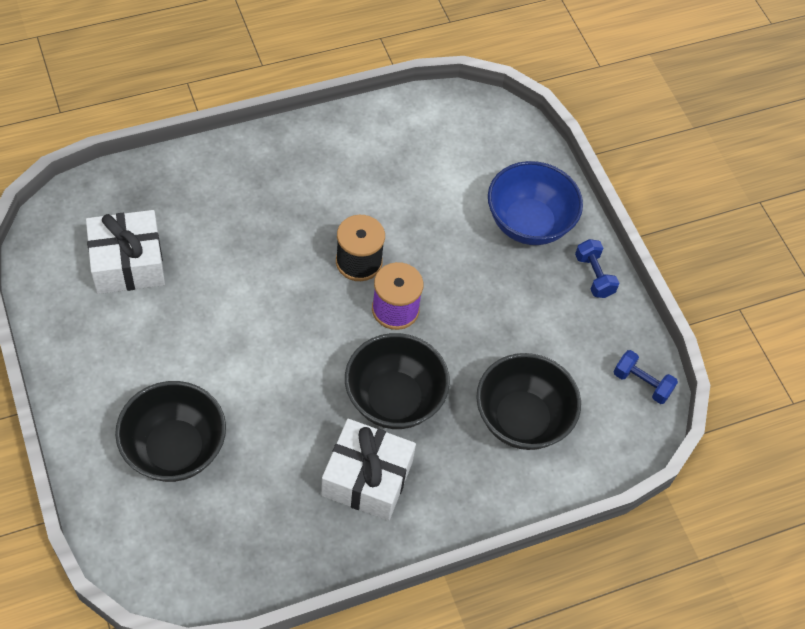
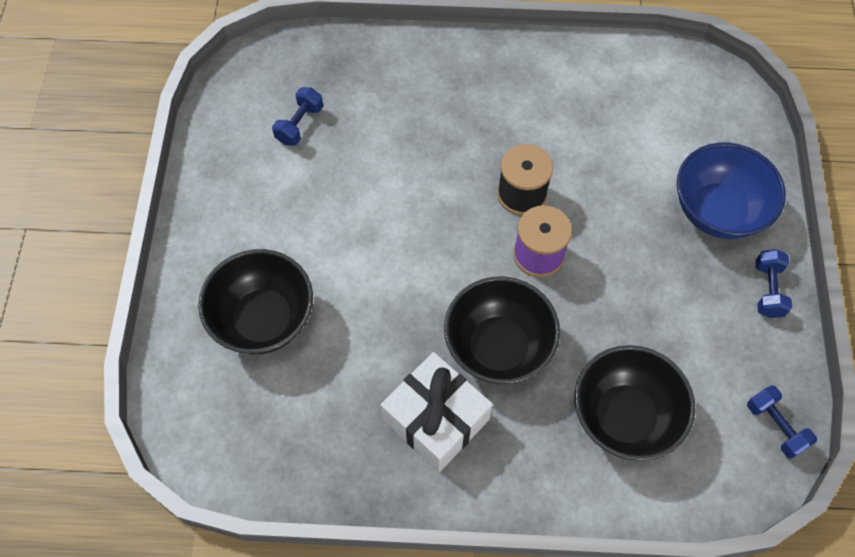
camera: 30 degrees right, 5 degrees up
(128, 263) = (299, 124): white gift -> blue dumbbell

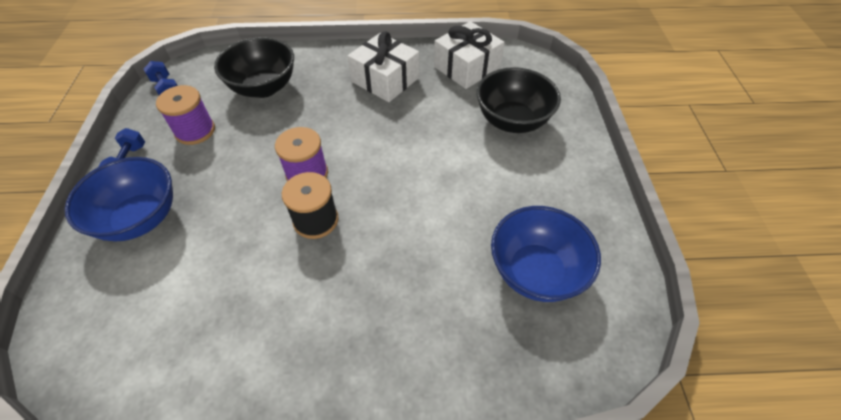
camera: 175 degrees right, 10 degrees down
(299, 124) = (536, 271): blue dumbbell -> blue bowl
(302, 438) = (467, 67): none -> white gift
(498, 347) = (343, 116): black bowl -> none
(701, 336) = (195, 131): none -> purple spool

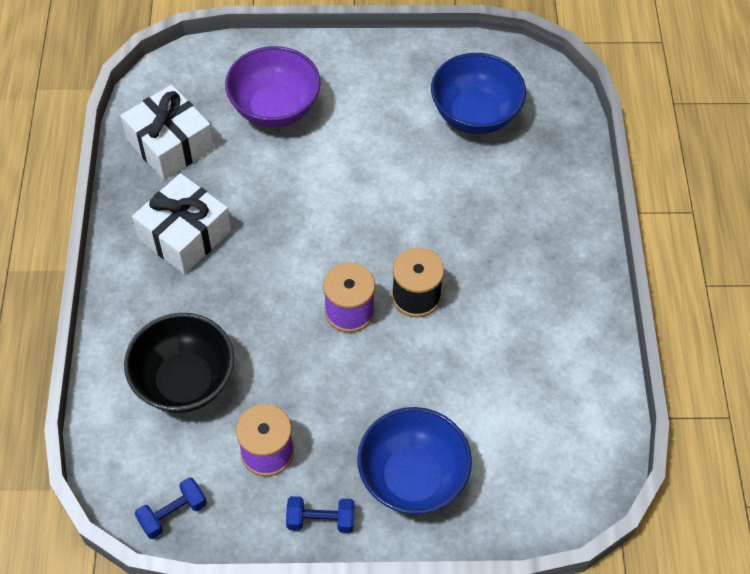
camera: 90 degrees left, 5 degrees up
(512, 121) = (275, 108): black bowl -> purple bowl

